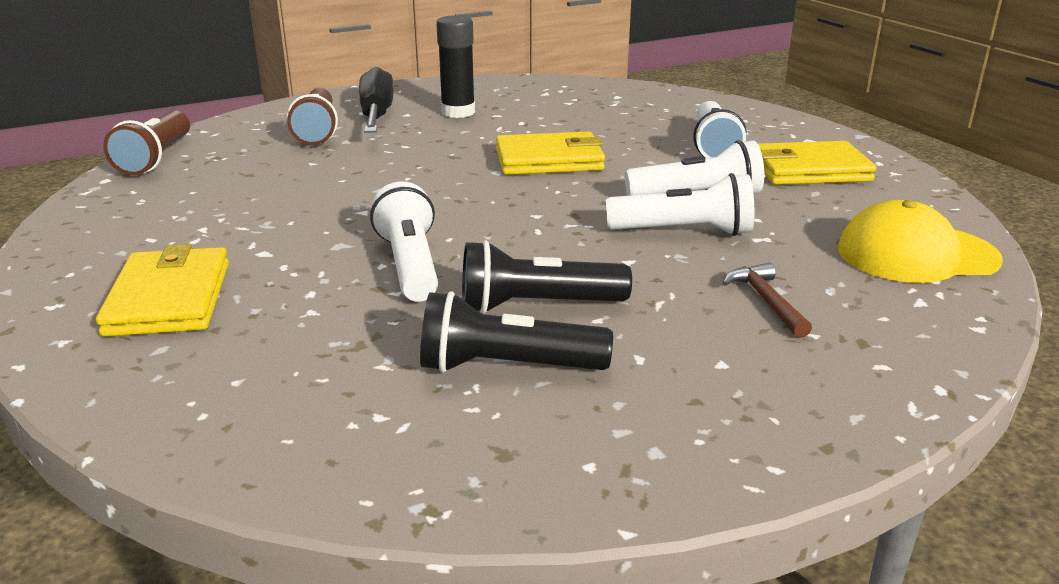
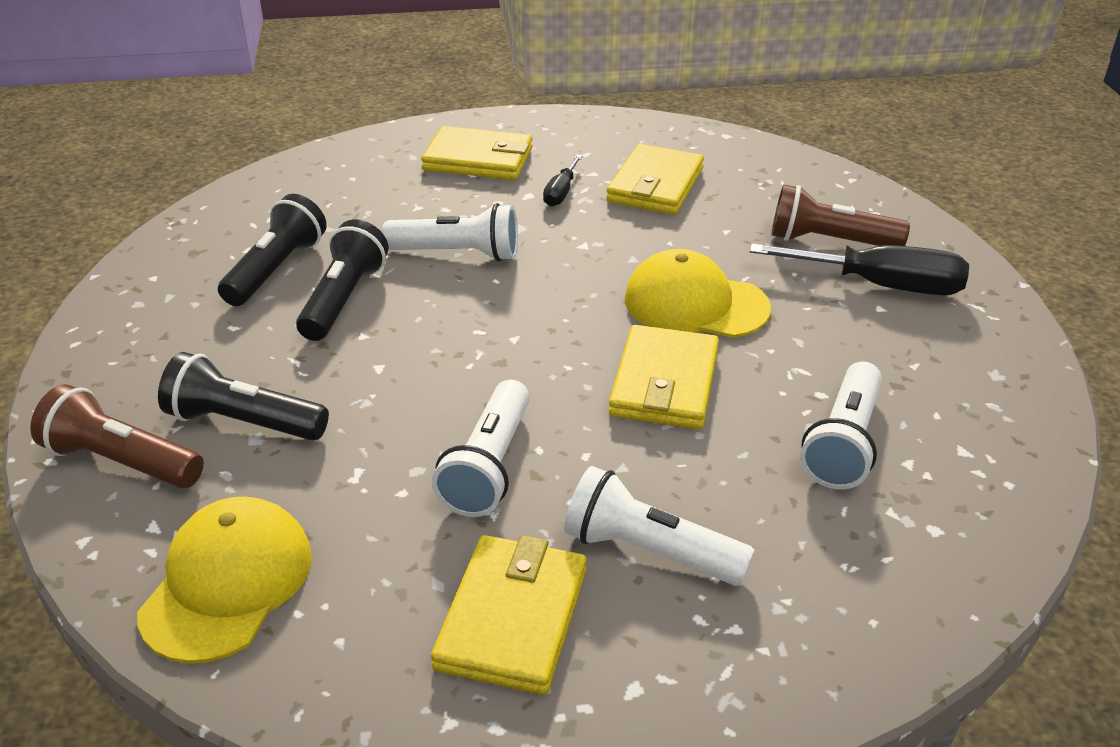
camera: 110 degrees right, 10 degrees up
(156, 158) = (772, 155): brown flashlight -> brown flashlight (121, 462)
(228, 197) = (655, 185): none -> yellow wallet
(254, 237) = (561, 192): none -> black screwdriver
(437, 161) = (695, 304): none -> yellow cap
(458, 112) = (878, 348): black glue stick -> none
(684, 231) = (410, 423): white flashlight -> white flashlight (843, 443)
(766, 301) = (243, 422): brown hammer -> black flashlight

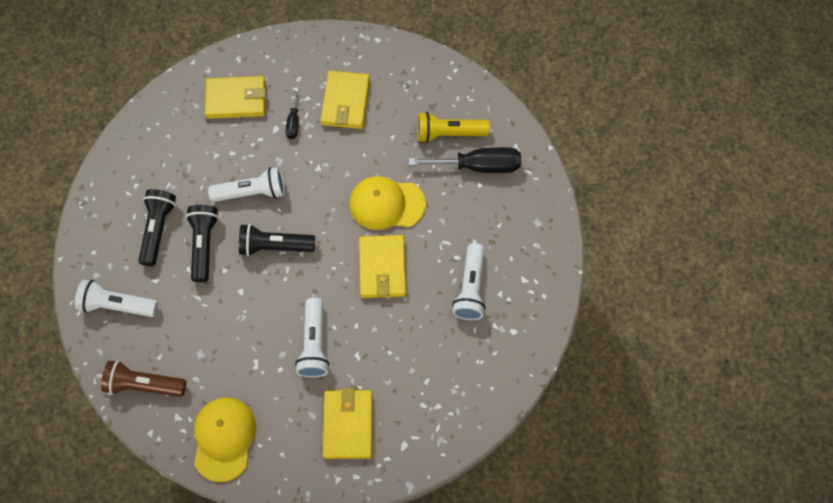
camera: 15 degrees left, 30 degrees up
(243, 422) = (190, 345): black flashlight -> black flashlight (274, 246)
(649, 551) = (396, 375): white flashlight -> white flashlight (117, 305)
(829, 241) = (448, 133): brown flashlight -> yellow flashlight

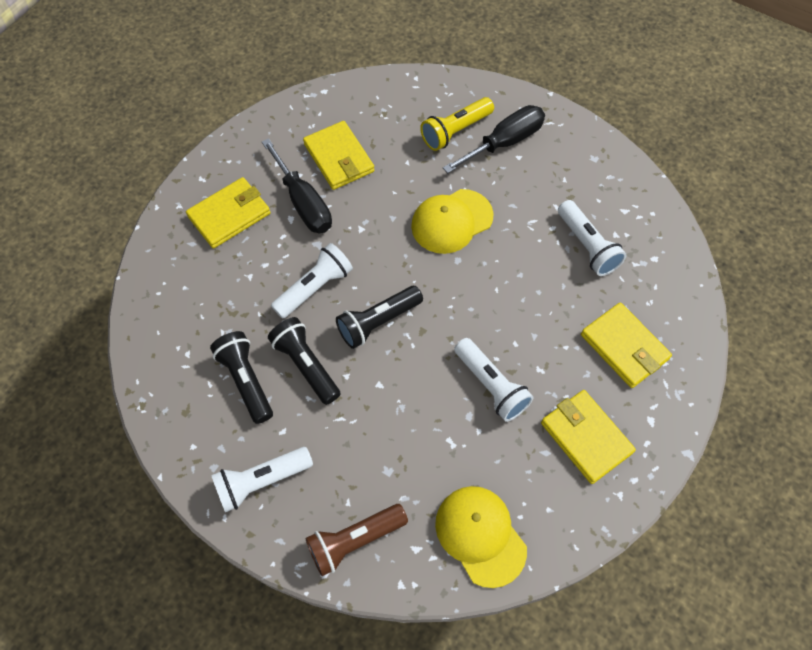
camera: 35 degrees left, 5 degrees down
(293, 122) = (303, 203): black screwdriver -> black screwdriver, size x1.94
(382, 268) = (495, 278): yellow wallet -> yellow wallet (624, 347)

